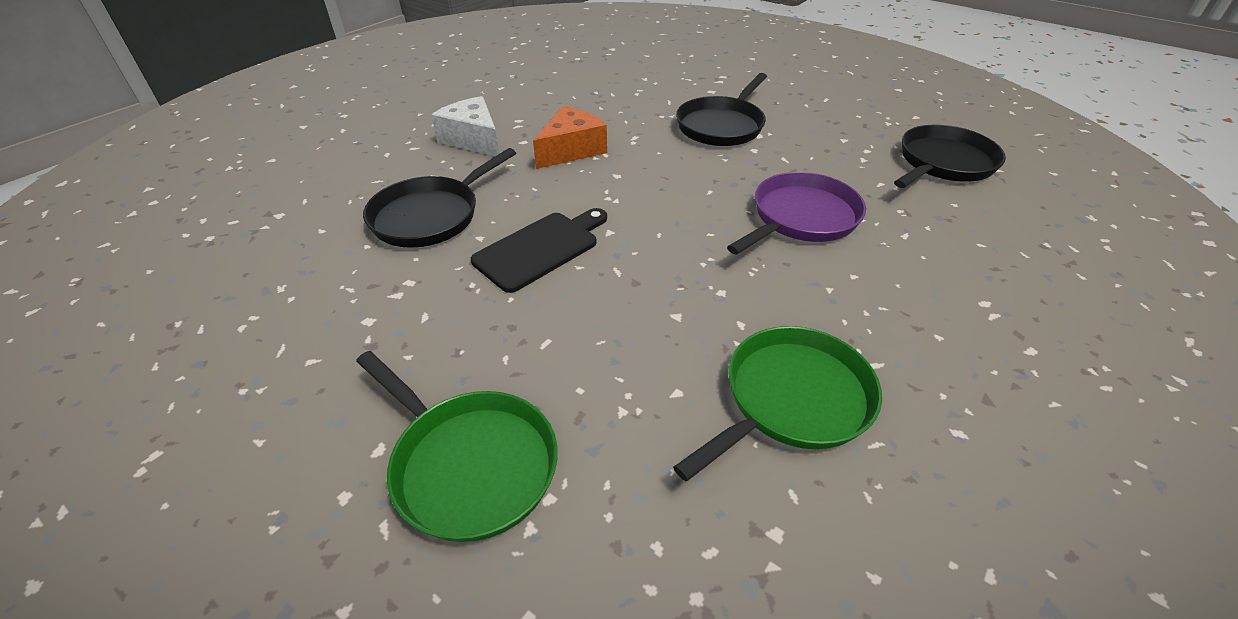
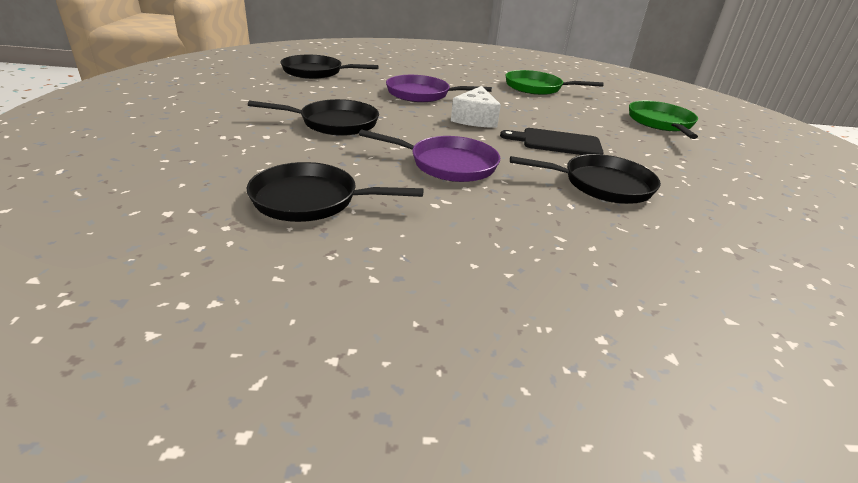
camera: 130 degrees left, 10 degrees down
(473, 139) = (500, 212): white cheese -> white cheese (475, 119)
(571, 150) = (448, 164): orange cheese -> purple pan
(579, 83) = (311, 200): none -> black pan

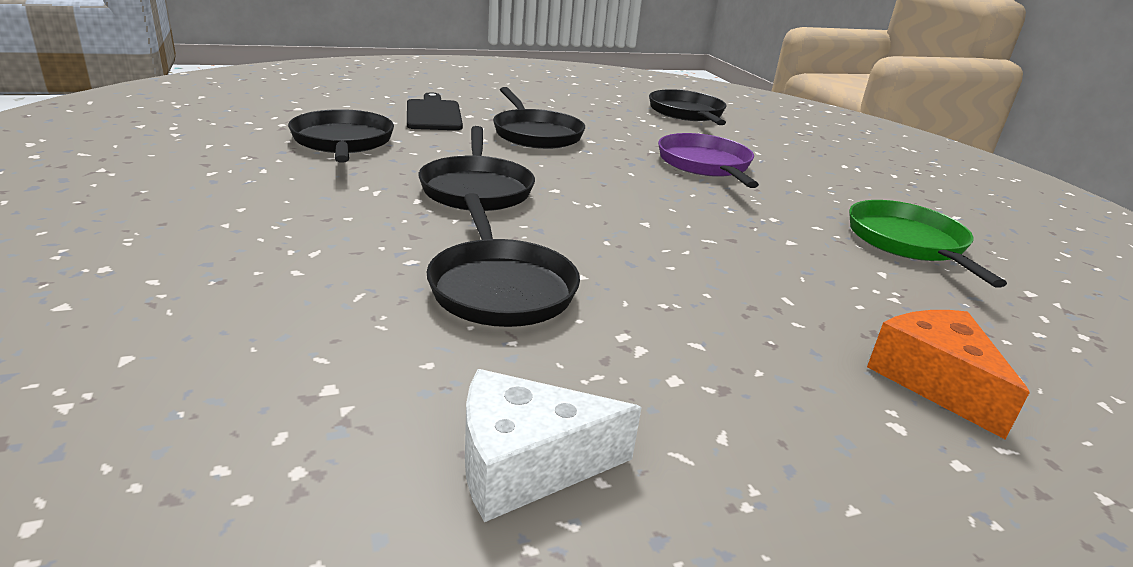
camera: 70 degrees right, 5 degrees down
(448, 164) = (476, 189): purple pan -> black pan
(475, 119) = (658, 198): white cheese -> white cheese (526, 464)
(557, 143) = (639, 256): black cutting board -> black cutting board (433, 114)
(661, 123) = (934, 382): green pan -> orange cheese

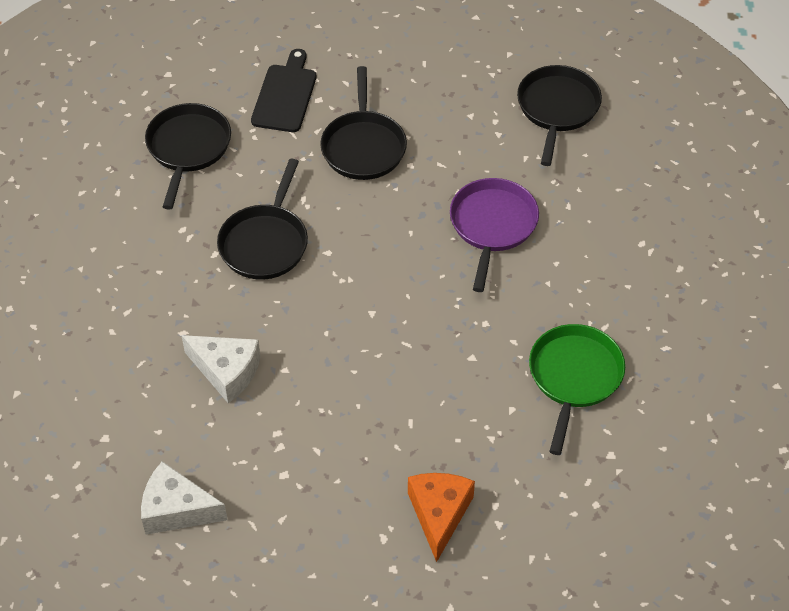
camera: 25 degrees right, 25 degrees up
(500, 287) = (226, 371): black pan -> white cheese

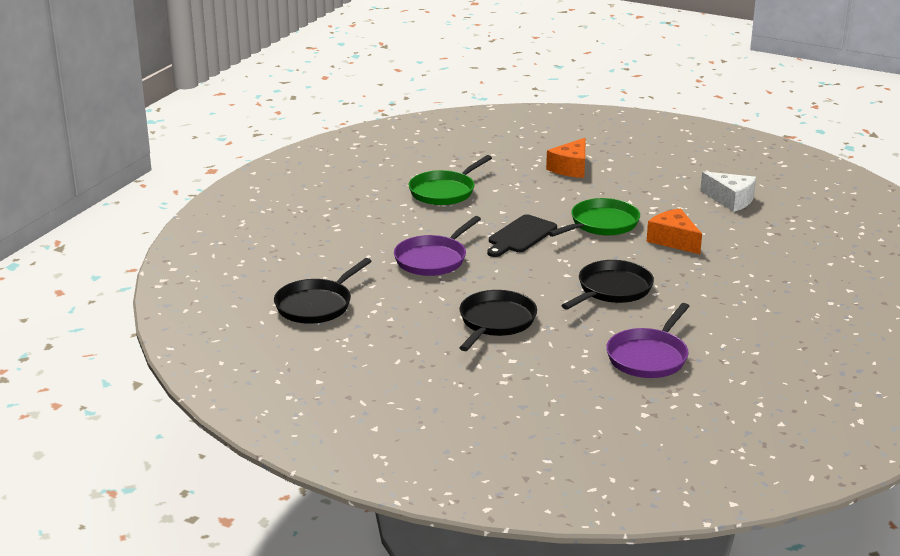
camera: 155 degrees left, 25 degrees down
(188, 148) = (649, 357): black pan -> purple pan
(226, 371) = (673, 240): white cheese -> orange cheese
(285, 95) = (540, 370): black cutting board -> black cutting board (520, 236)
(332, 375) = (601, 224): none -> green pan

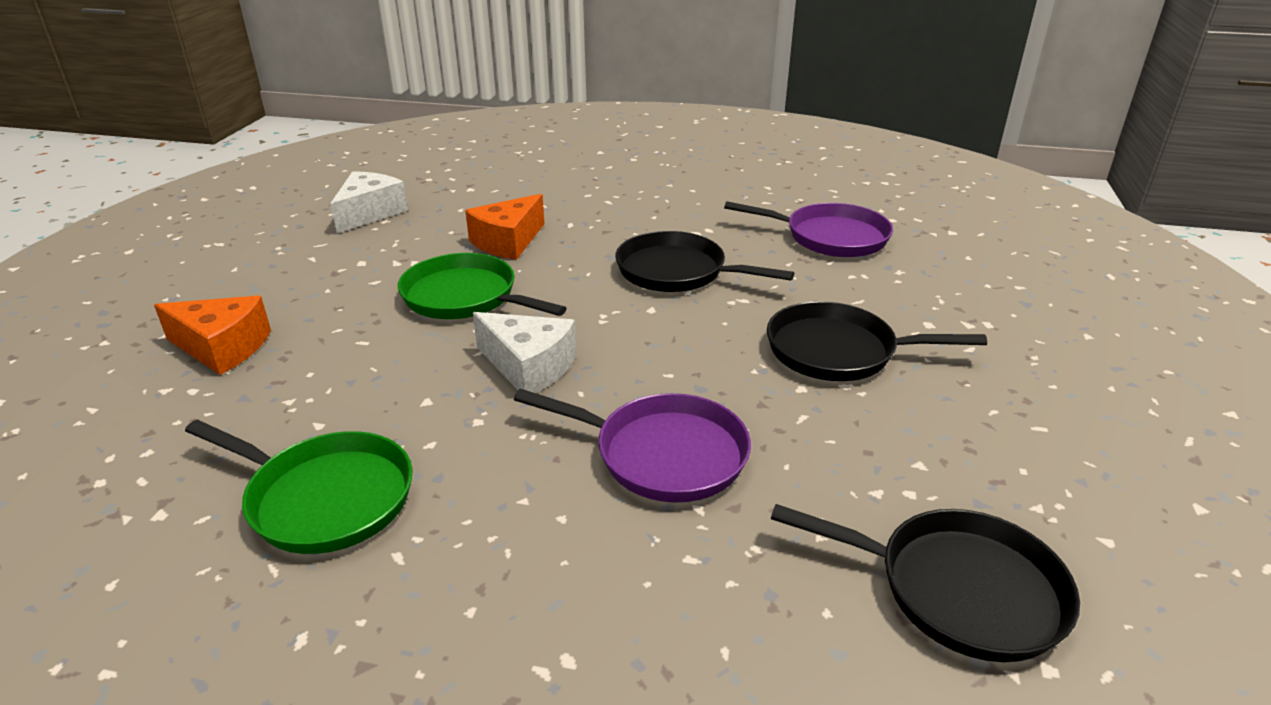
camera: 105 degrees left, 5 degrees up
(520, 236) = (528, 367): black cutting board -> white cheese

